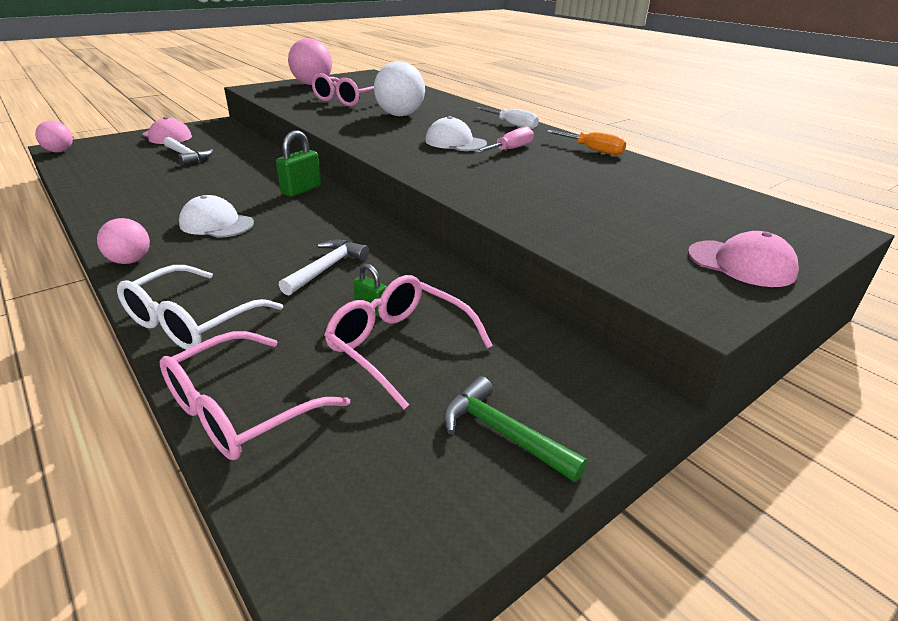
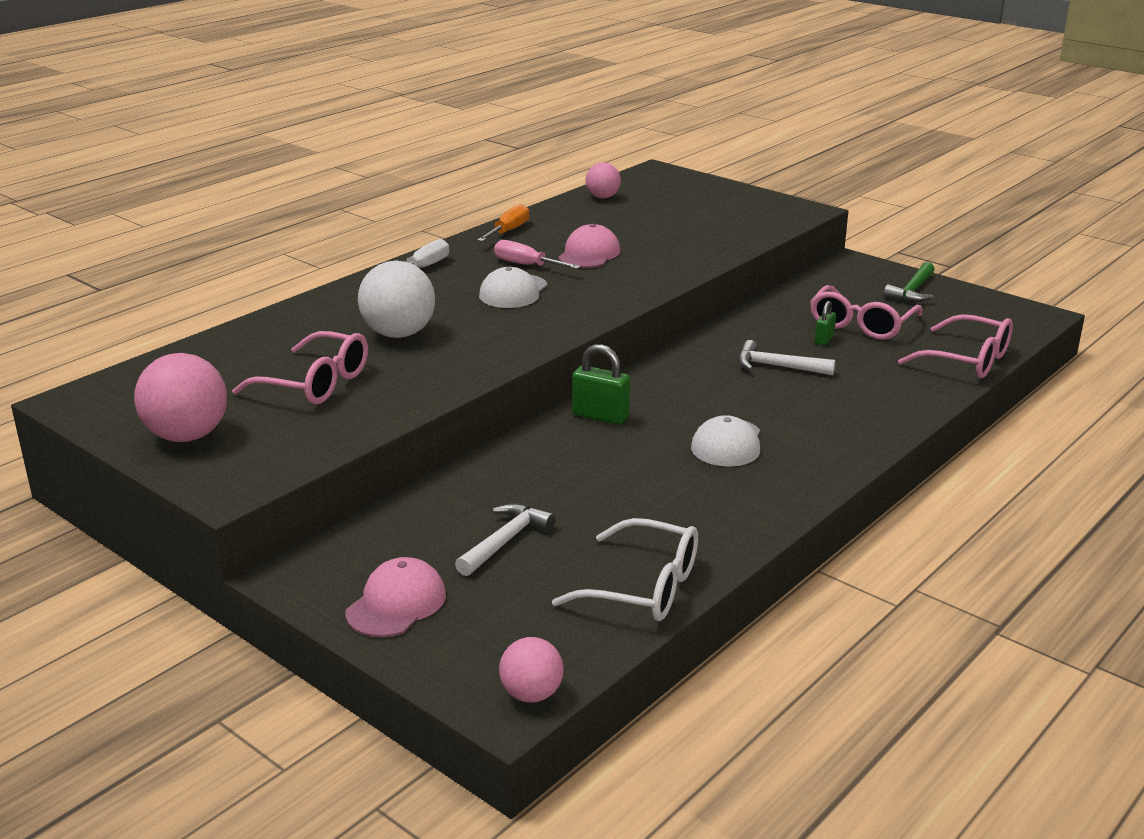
camera: 100 degrees left, 5 degrees down
(130, 261) = (839, 463): pink ball -> pink ball (602, 197)
(191, 322) = (902, 402): white glasses -> white glasses (644, 587)
(741, 263) = (736, 198): pink cap -> pink cap (589, 254)

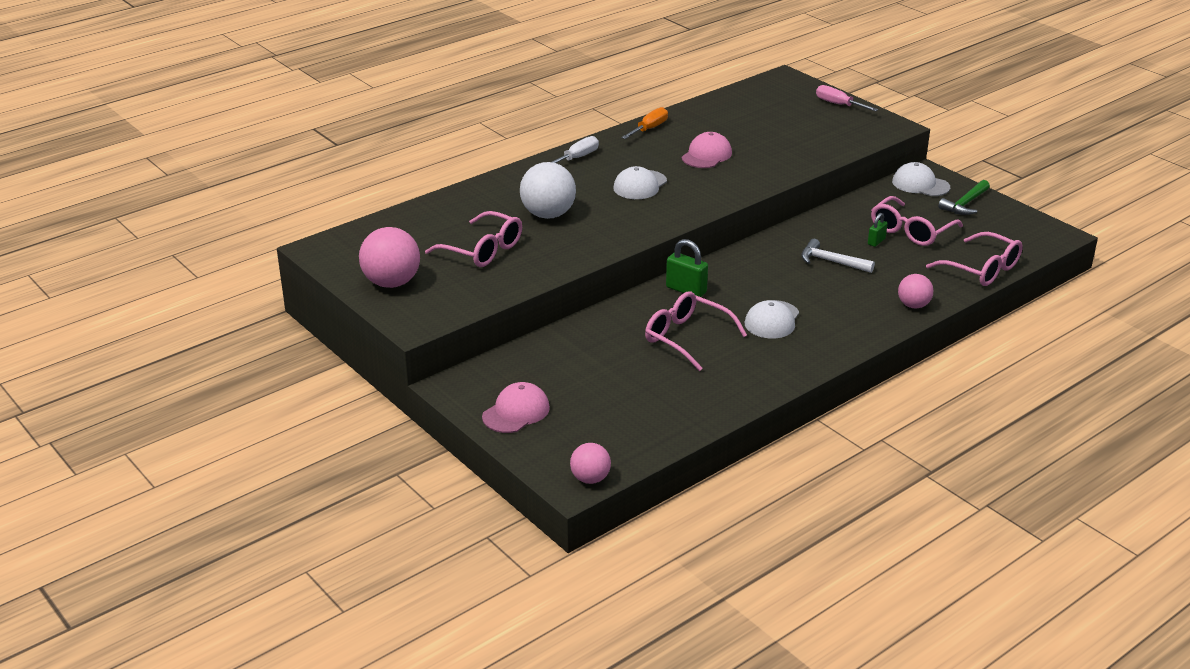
camera: 10 degrees right, 5 degrees up
(505, 541) = (596, 377): white hammer -> none
(526, 265) = (655, 162): pink screwdriver -> pink screwdriver (838, 104)
(602, 197) = (732, 101): pink ball -> pink ball (913, 305)
(618, 476) = (686, 338): none -> pink glasses
(644, 587) = (681, 419): white glasses -> none
(850, 274) = (920, 184): none -> white cap

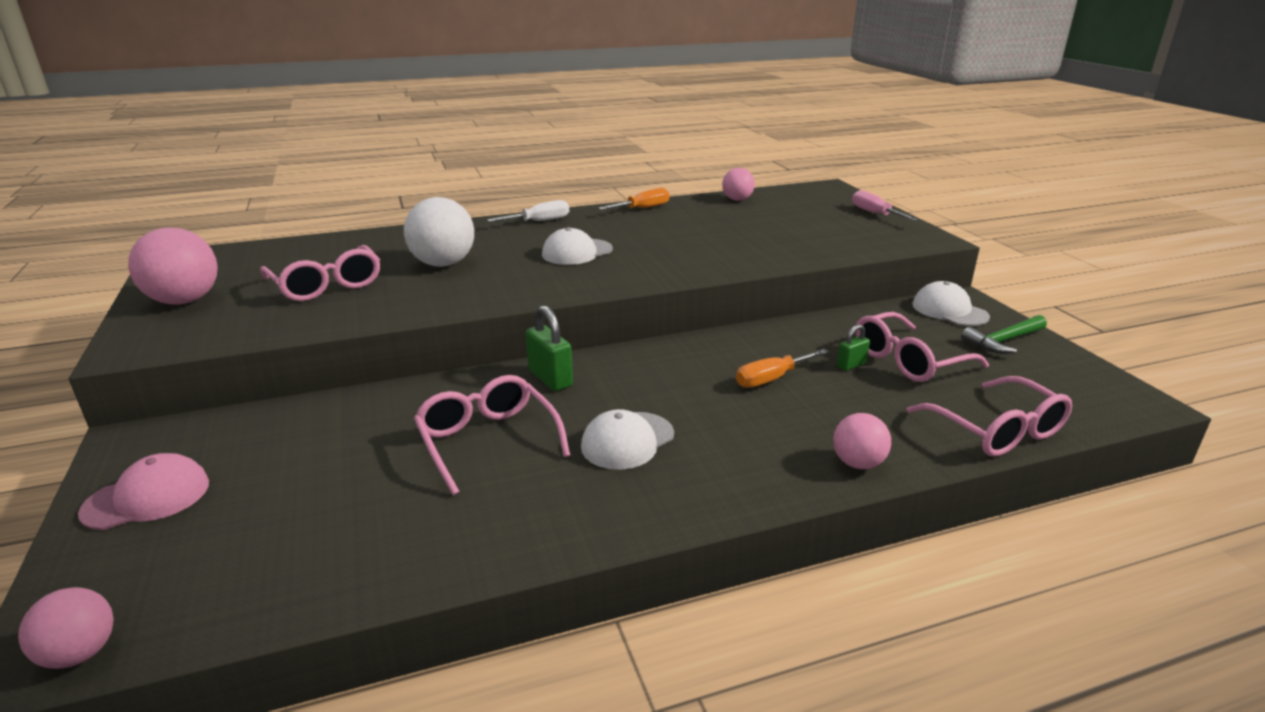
camera: 20 degrees right, 5 degrees down
(706, 155) = (681, 236): pink cap -> none
(719, 105) = (737, 200): none -> pink ball
(831, 261) = (771, 379): white hammer -> orange screwdriver

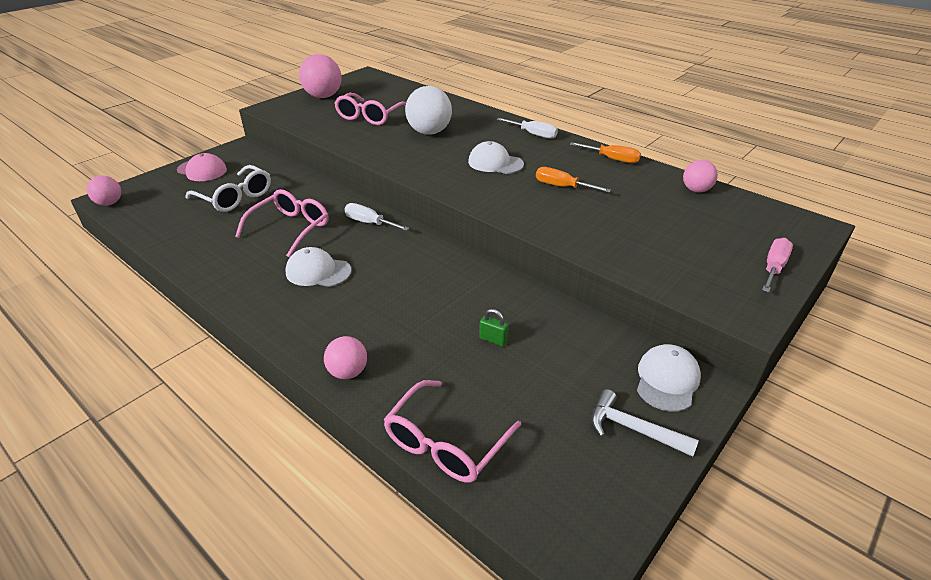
camera: 60 degrees right, 10 degrees up
(316, 475) = (235, 197): none -> white glasses
(550, 378) = (369, 223): green padlock -> white screwdriver
(771, 379) = (438, 306): orange screwdriver -> orange screwdriver (562, 187)
(908, 360) = (530, 370): pink glasses -> none
(1003, 341) = (633, 429): green hammer -> white hammer

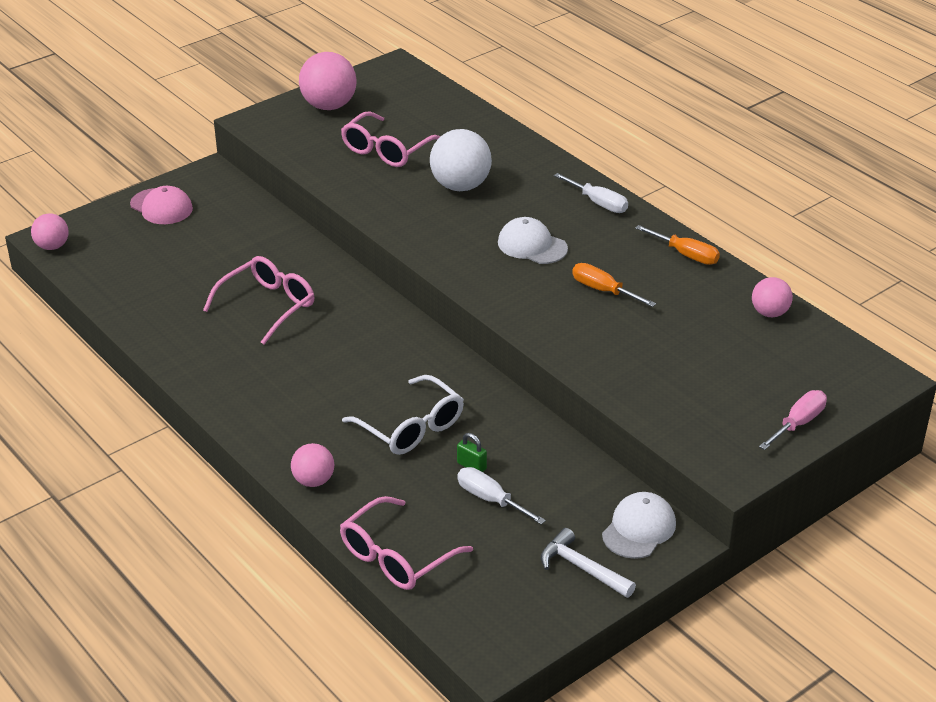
camera: 10 degrees right, 0 degrees up
(235, 197) = (203, 254): white glasses -> white glasses (411, 427)
(318, 271) = (295, 366): white cap -> none
(369, 223) = (363, 308): white screwdriver -> white screwdriver (490, 499)

